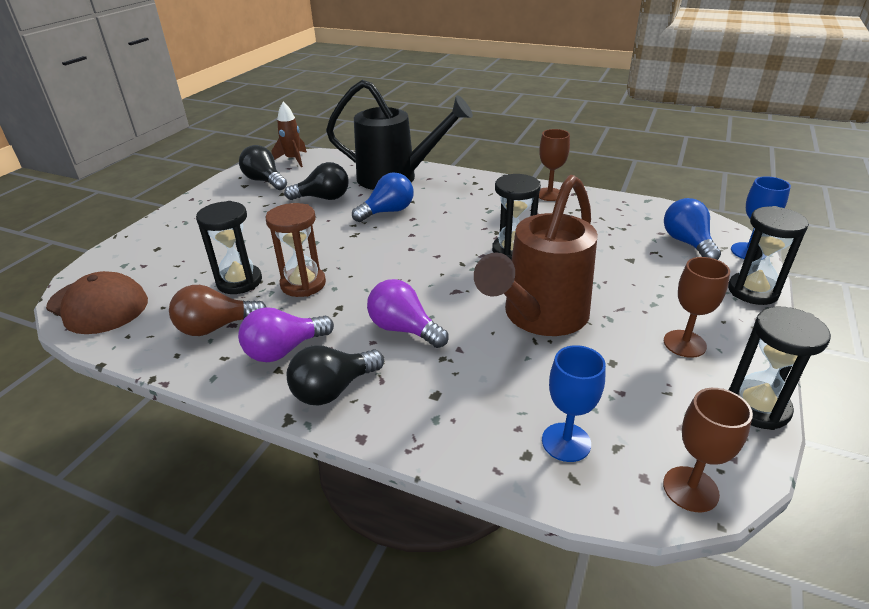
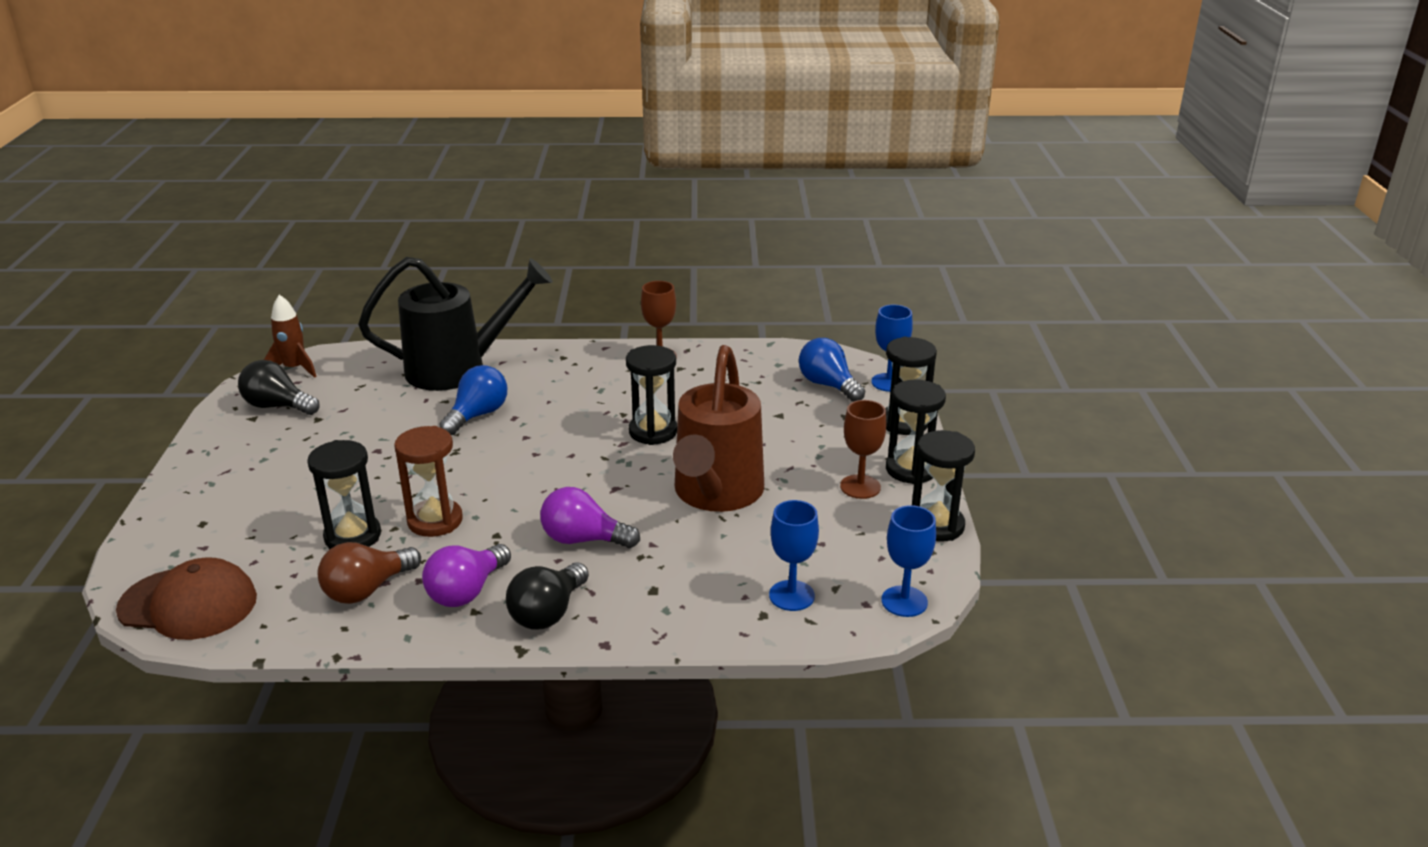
camera: 25 degrees left, 5 degrees down
(323, 198) = (380, 414): black light bulb -> none
(690, 489) = (904, 601): brown goblet -> blue goblet
(745, 339) = (911, 469): none -> black hourglass

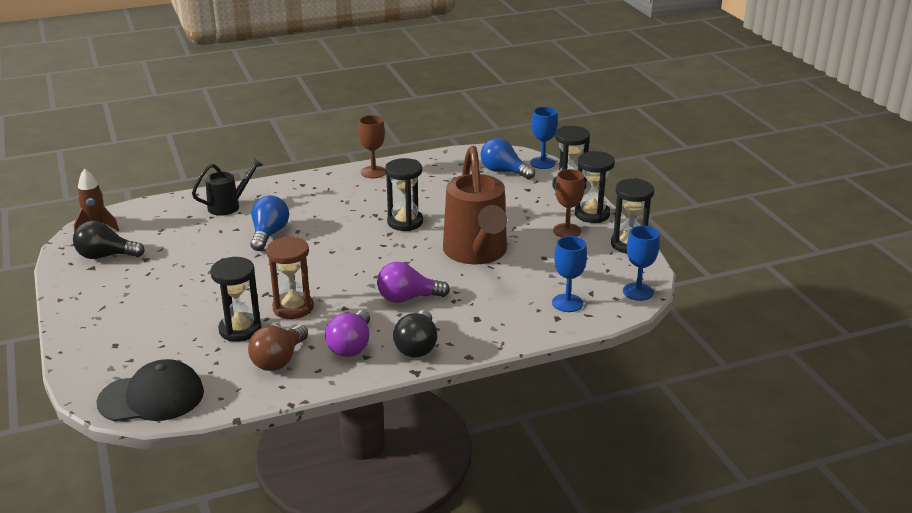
camera: 20 degrees left, 0 degrees up
(188, 604) = (152, 397): brown cap -> black cap
(458, 369) = (228, 206): black watering can -> black watering can, size x0.52

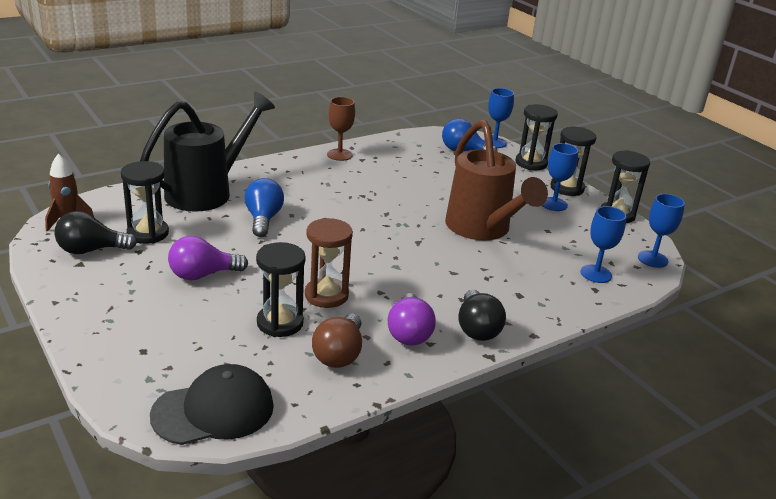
camera: 15 degrees left, 0 degrees up
(228, 206) = (206, 192): black watering can -> black watering can, size x1.92
(405, 222) = (396, 202): black hourglass -> black hourglass (148, 233)
(407, 298) = (440, 278): purple light bulb -> purple light bulb (203, 275)
(567, 231) = (553, 204): brown goblet -> blue goblet

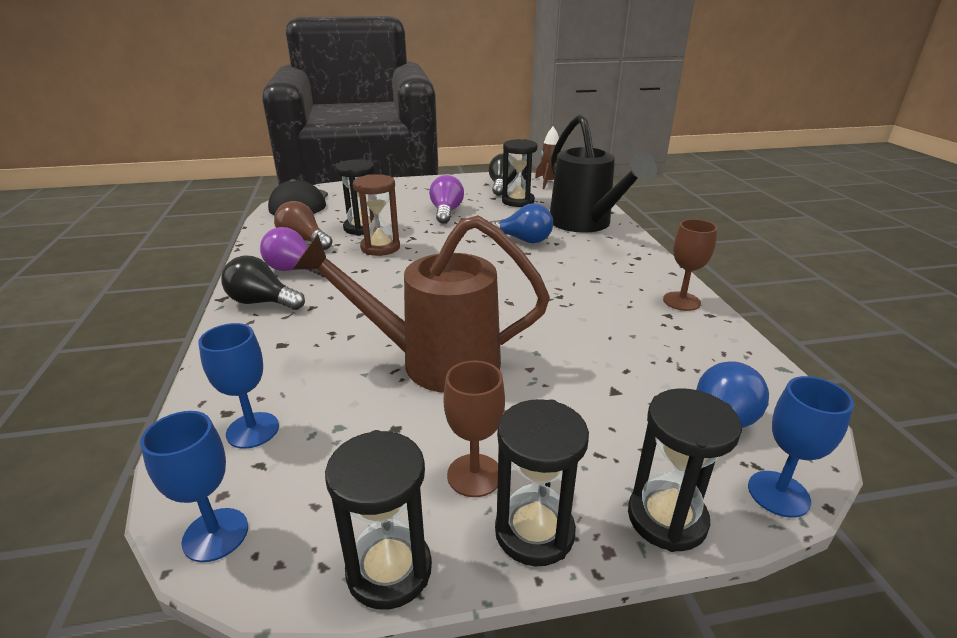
camera: 115 degrees right, 0 degrees up
(553, 204) = (474, 475): blue goblet -> brown goblet

